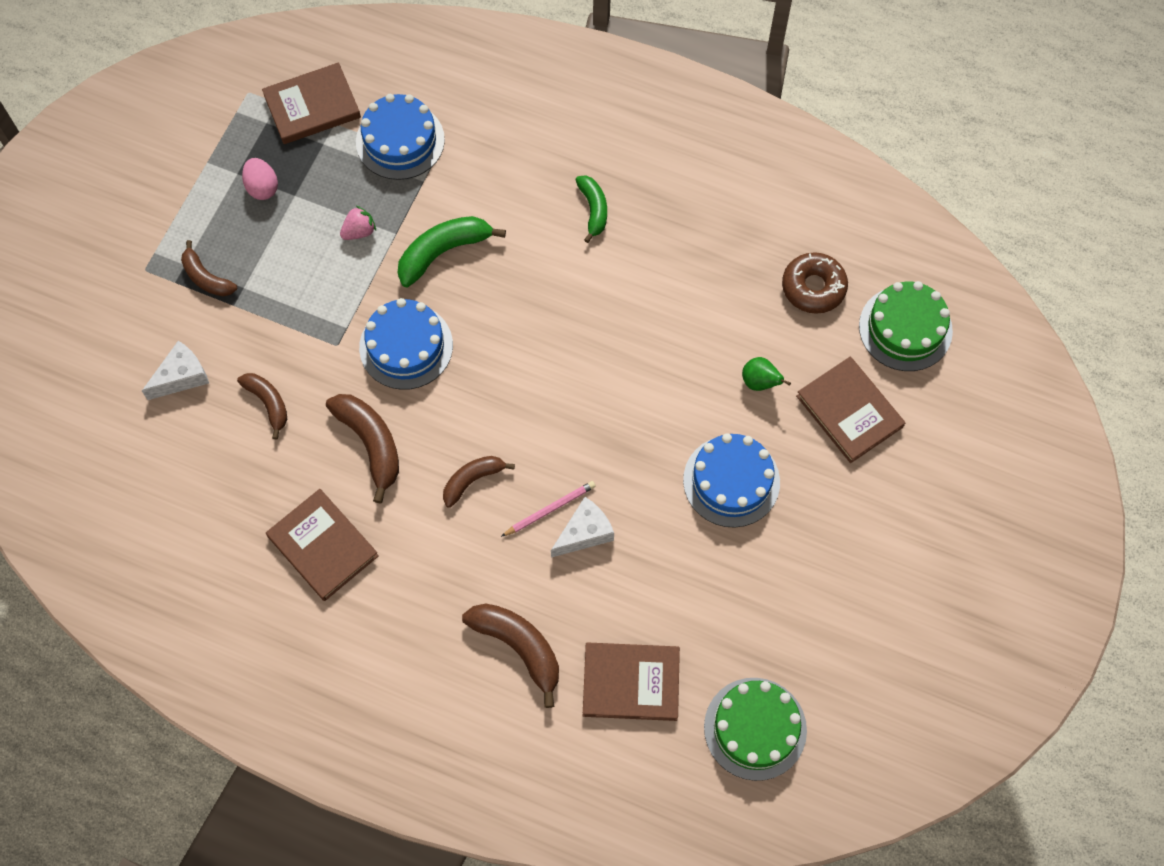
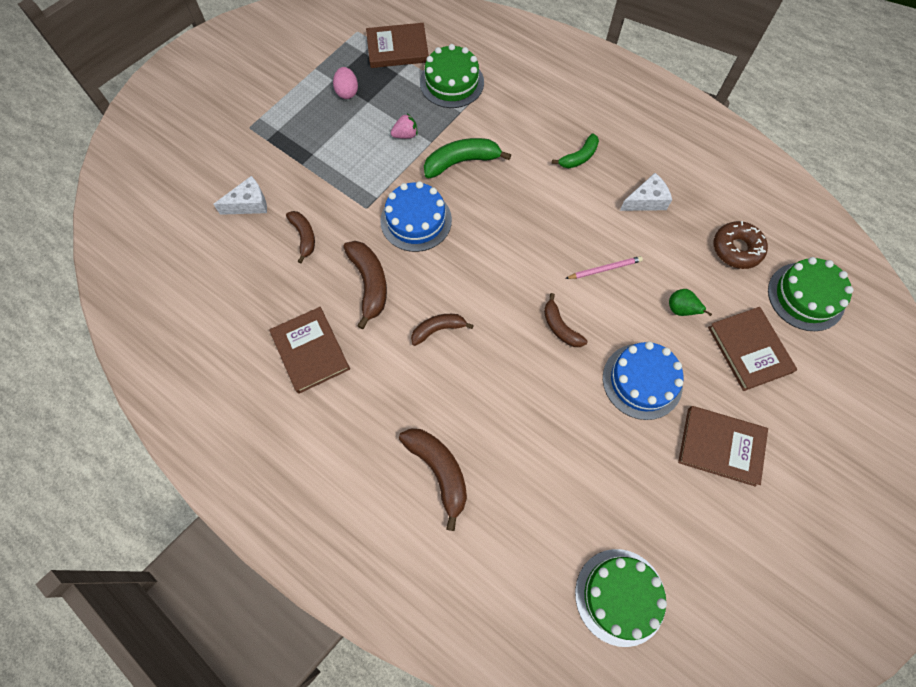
camera: 15 degrees right, 0 degrees up
(206, 278) = (289, 142): brown banana -> brown banana (560, 327)
(400, 141) = (452, 82): blue cake -> green cake
(550, 509) = (492, 367): pink pencil -> pink pencil (604, 269)
(584, 533) = (515, 392): white cheese -> white cheese (646, 201)
(593, 210) = (579, 157): green banana -> green banana turned 45 degrees clockwise
(631, 682) = (523, 526): brown book -> brown book (720, 446)

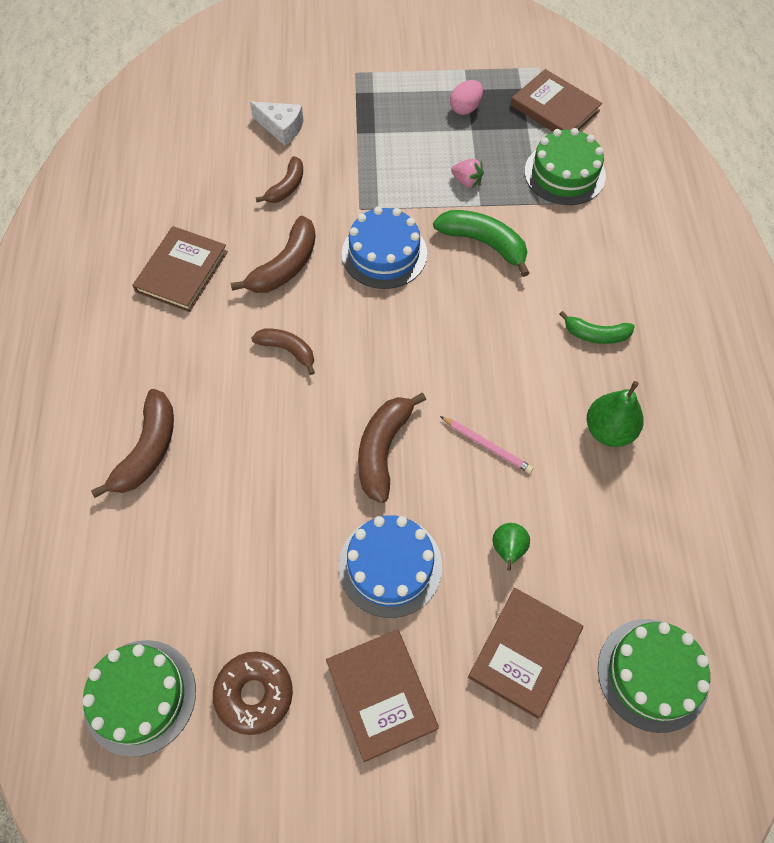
camera: 50 degrees right, 5 degrees down
(560, 327) = (383, 450): brown banana -> brown banana, size x1.56
(646, 201) = (609, 430): white cheese -> green pear
(736, 249) = (640, 559): brown donut -> brown donut (254, 694)

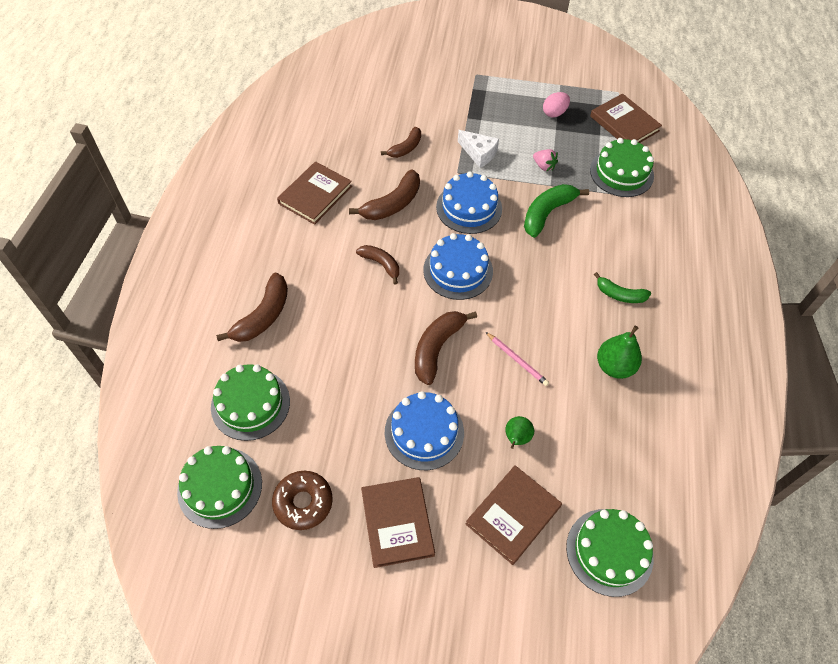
camera: 10 degrees right, 5 degrees down
(156, 574) = (250, 404): none -> green cake
(281, 128) = (411, 105): white cheese -> white cheese (479, 153)
(388, 340) = (458, 270): none -> blue cake
(484, 243) = (547, 213): green banana -> green banana turned 90 degrees counterclockwise

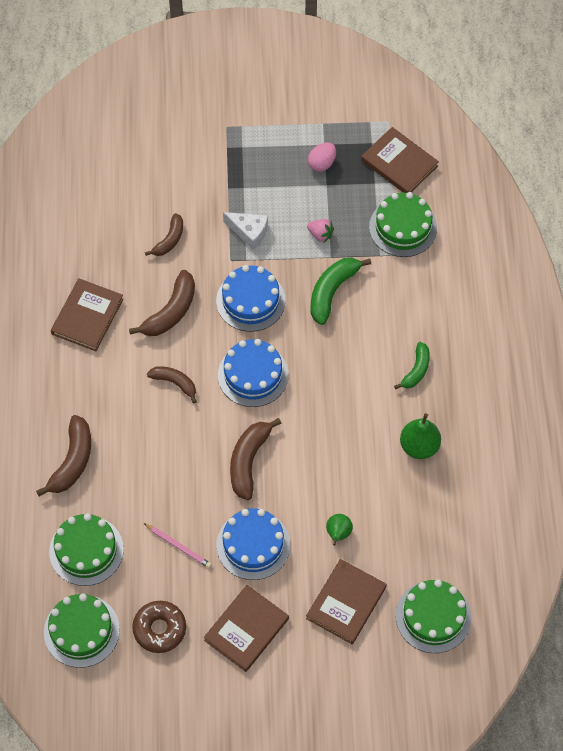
camera: 10 degrees left, 5 degrees up
(397, 523) = (246, 629): brown book -> brown book turned 60 degrees clockwise
(517, 360) = (326, 458): pink pencil -> pink pencil (178, 546)
(620, 295) = (416, 370): green banana -> green banana turned 75 degrees counterclockwise

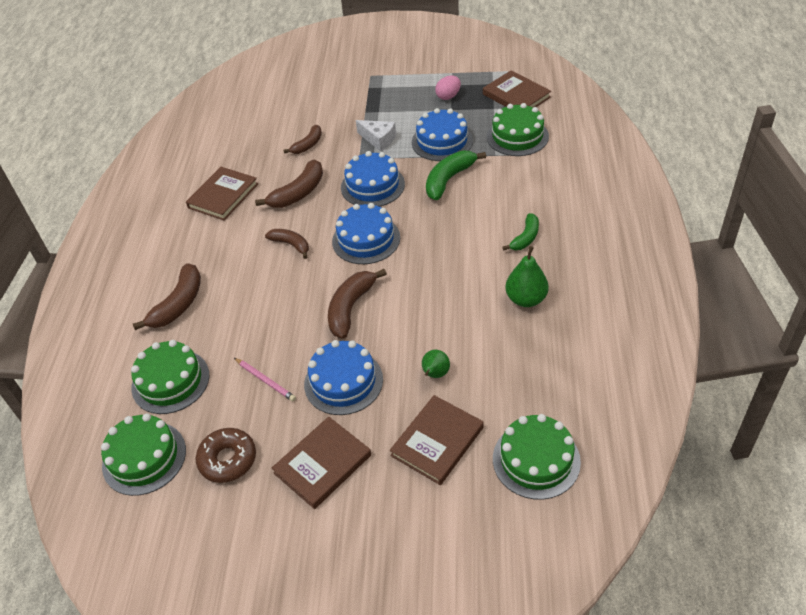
camera: 10 degrees right, 15 degrees down
(320, 235) = (442, 141): pink strawberry -> blue cake

